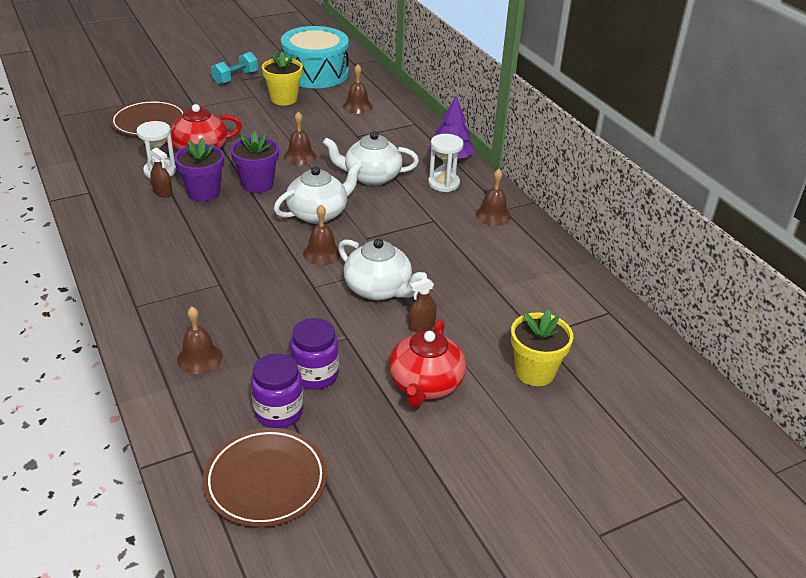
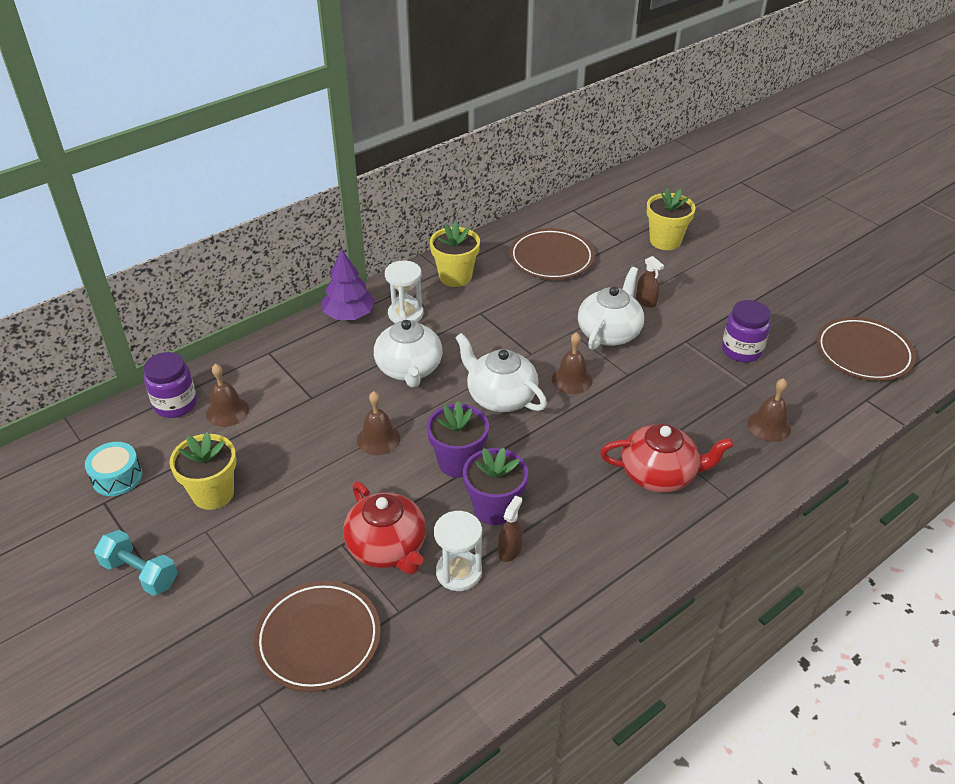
camera: 100 degrees left, 5 degrees up
(278, 412) = (795, 362): purple jar -> purple jar (175, 404)
(315, 73) = (117, 477): turquoise drum -> turquoise drum, size x0.46
(425, 385) = (714, 291): red teapot -> red teapot (659, 474)
(493, 215) = (455, 276): brown bell -> yellow flower pot
(512, 277) = (551, 258): none -> brown plate

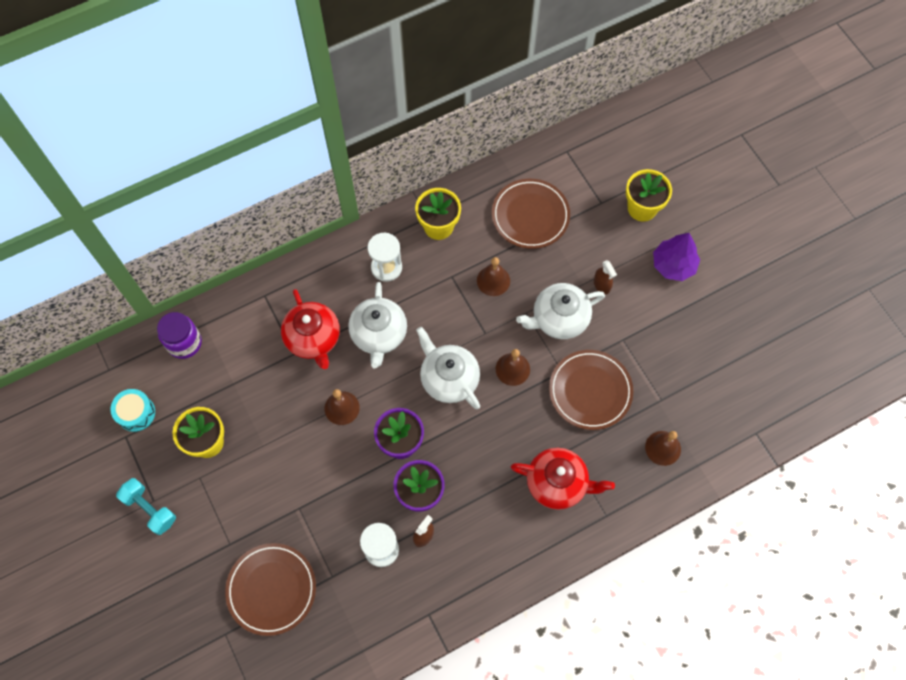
camera: 10 degrees right, 25 degrees up
(227, 411) = (225, 357): brown bell -> brown bell (493, 280)
(349, 315) = (338, 261): purple tree -> purple tree (673, 265)
(387, 548) = (332, 517): red teapot -> red teapot (313, 338)
(609, 332) = (559, 319): white teapot -> white teapot turned 150 degrees counterclockwise
(741, 350) = (668, 359): purple jar -> none
(863, 353) = (774, 380): brown plate -> brown plate (590, 391)

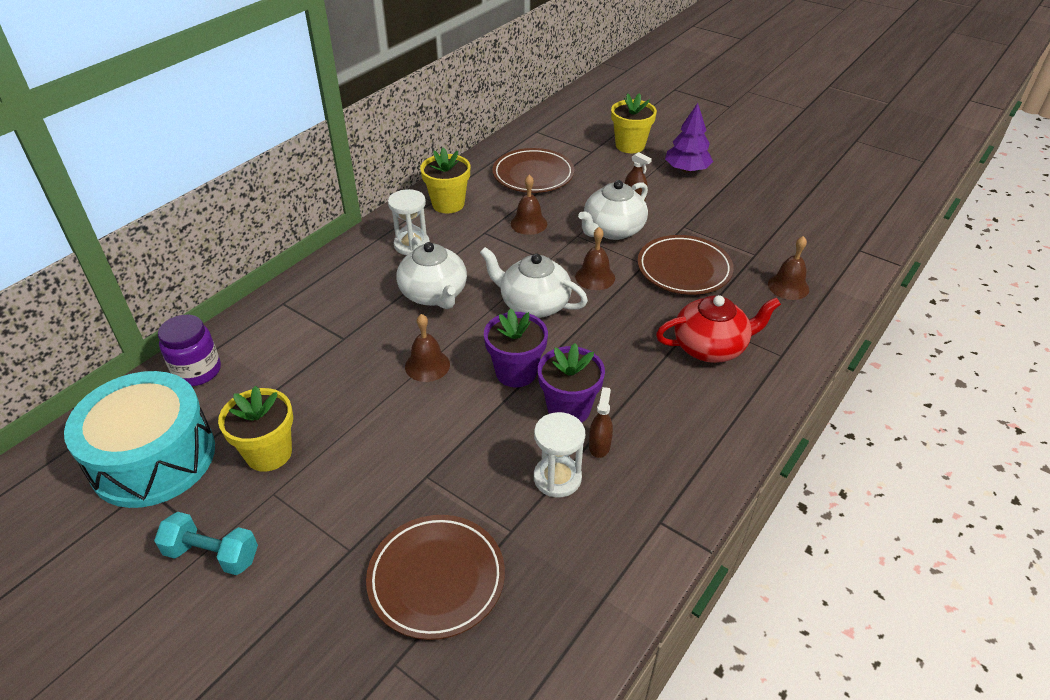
camera: 25 degrees left, 25 degrees down
(136, 413) = (153, 458): turquoise drum -> turquoise drum, size x2.18
(313, 338) = (360, 320): red teapot -> none

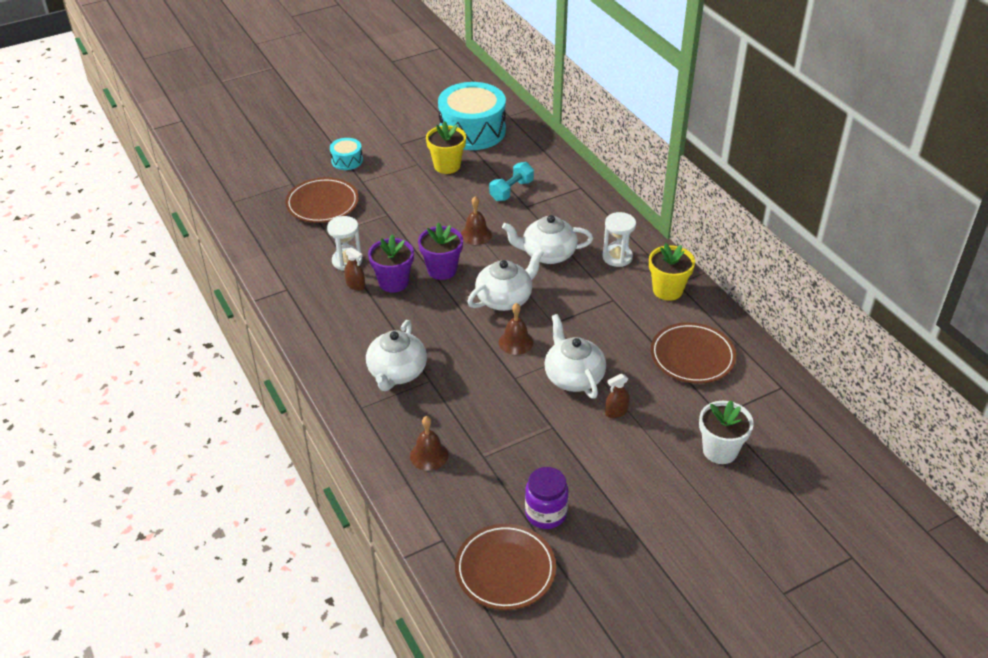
camera: 115 degrees right, 0 degrees up
(197, 371) = (533, 149): purple jar -> purple jar (545, 513)
(212, 554) = (394, 142): turquoise dumbbell -> turquoise dumbbell (511, 191)
(291, 605) = (347, 160): none -> turquoise drum
(529, 223) = (612, 329): brown bell -> none
(630, 145) = (720, 450): yellow flower pot -> white flower pot
(684, 269) = (493, 399): brown plate -> brown plate (505, 570)
(687, 170) = (649, 476): purple tree -> none
(710, 347) = (397, 373): red teapot -> white teapot

